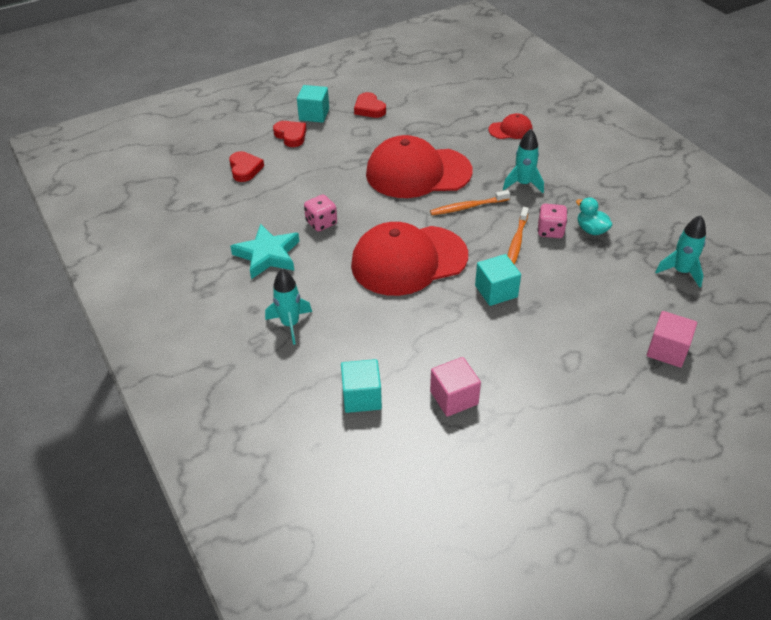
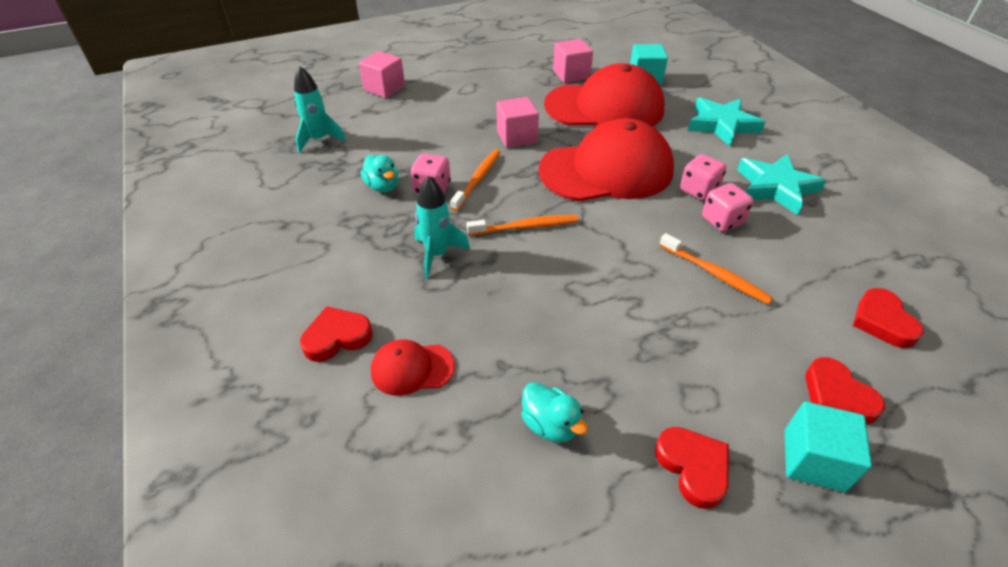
camera: 175 degrees left, 0 degrees up
(290, 324) = (722, 125): turquoise rocket -> turquoise star
(333, 247) = (698, 190): none -> pink dice
(337, 186) = (715, 274): none -> orange toothbrush
(418, 172) = (591, 288): red cap -> red cap (604, 107)
(435, 116) = (550, 425): none -> turquoise duck
(496, 291) = (516, 137): turquoise cube -> pink cube
(559, 138) = (337, 337): none -> red heart

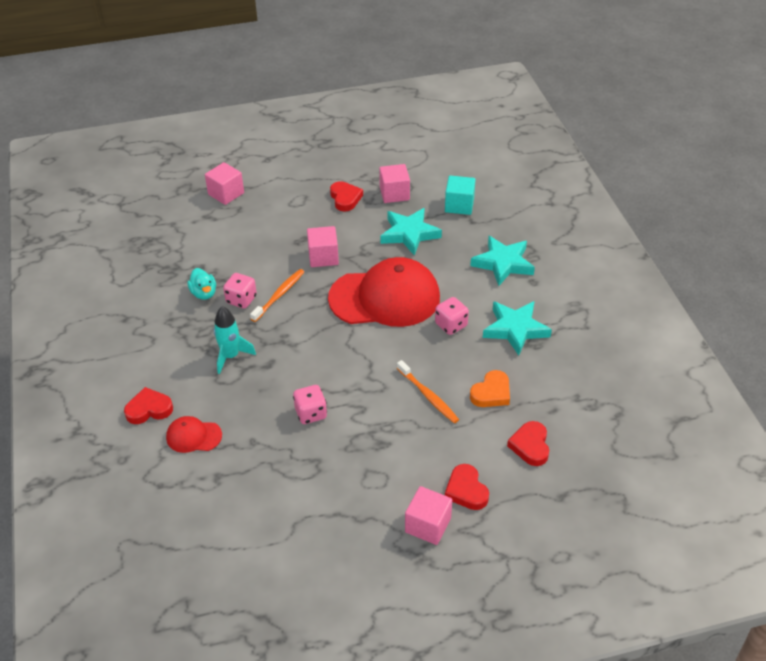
camera: 10 degrees right, 0 degrees up
(319, 140) = (162, 243): turquoise rocket -> none
(526, 227) = (303, 341): orange toothbrush -> none
(550, 425) = (271, 483): turquoise duck -> none
(604, 107) = (409, 234): red cap -> turquoise star
(693, 467) = (350, 519): red heart -> red heart (345, 198)
(722, 221) = (456, 354): pink dice -> pink dice (311, 413)
(791, 261) = (491, 393): none -> orange heart
(813, 460) = (428, 525): turquoise cube -> pink cube

